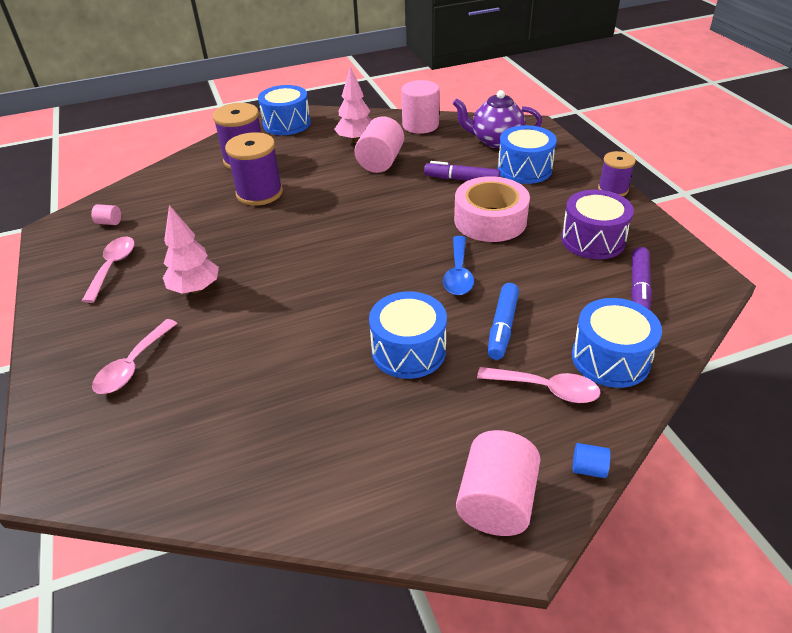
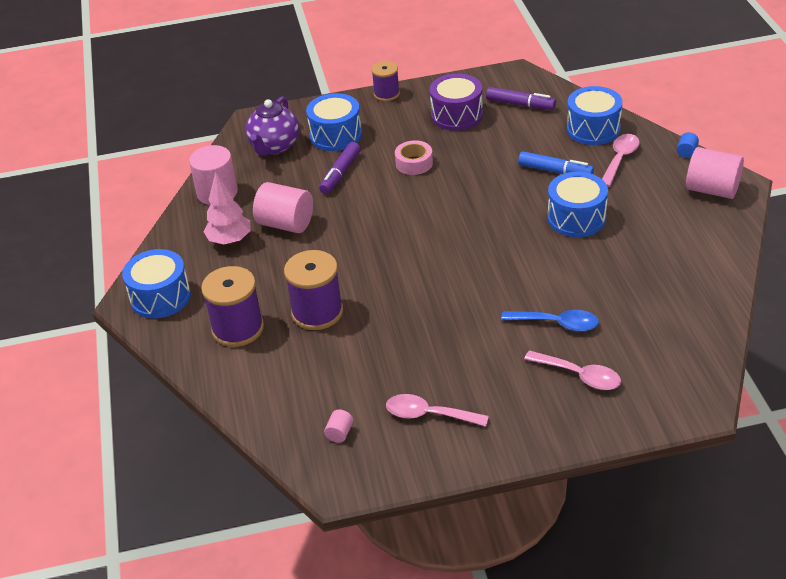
camera: 80 degrees left, 0 degrees up
(195, 289) = (478, 346): pink tree -> none
(458, 273) = (486, 187): blue spoon -> blue spoon (556, 324)
(490, 220) = (414, 163): pink tape -> pink tape, size x0.57

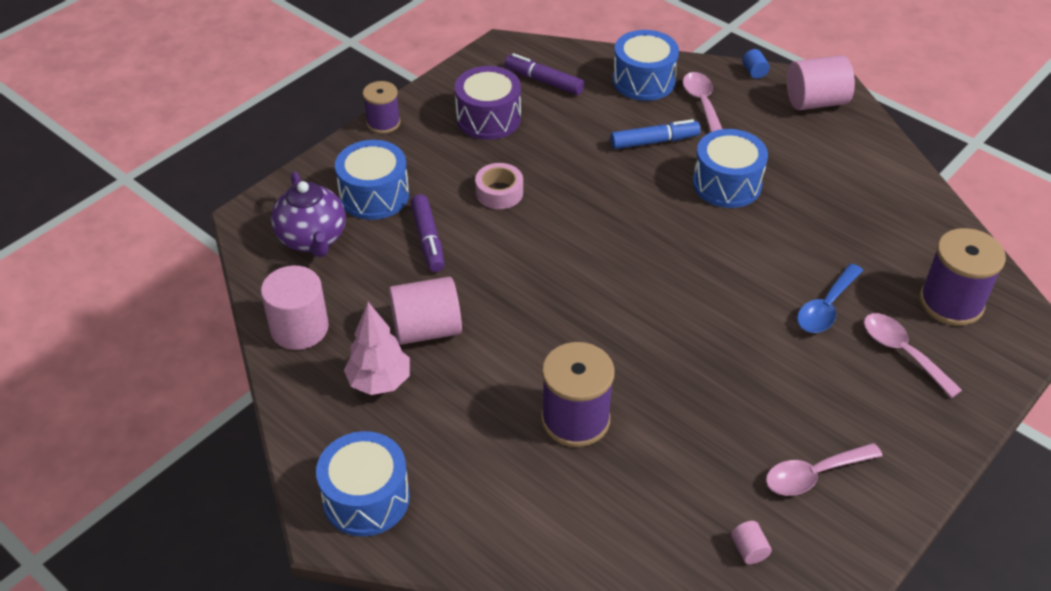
camera: 40 degrees left, 5 degrees up
(238, 328) = (505, 488): purple spool -> purple spool (951, 302)
(520, 104) = (543, 81): purple marker -> purple marker turned 135 degrees counterclockwise
(556, 324) = (826, 307): blue spoon -> blue spoon turned 150 degrees clockwise
(579, 375) = (902, 352): pink spoon -> pink spoon turned 120 degrees counterclockwise

